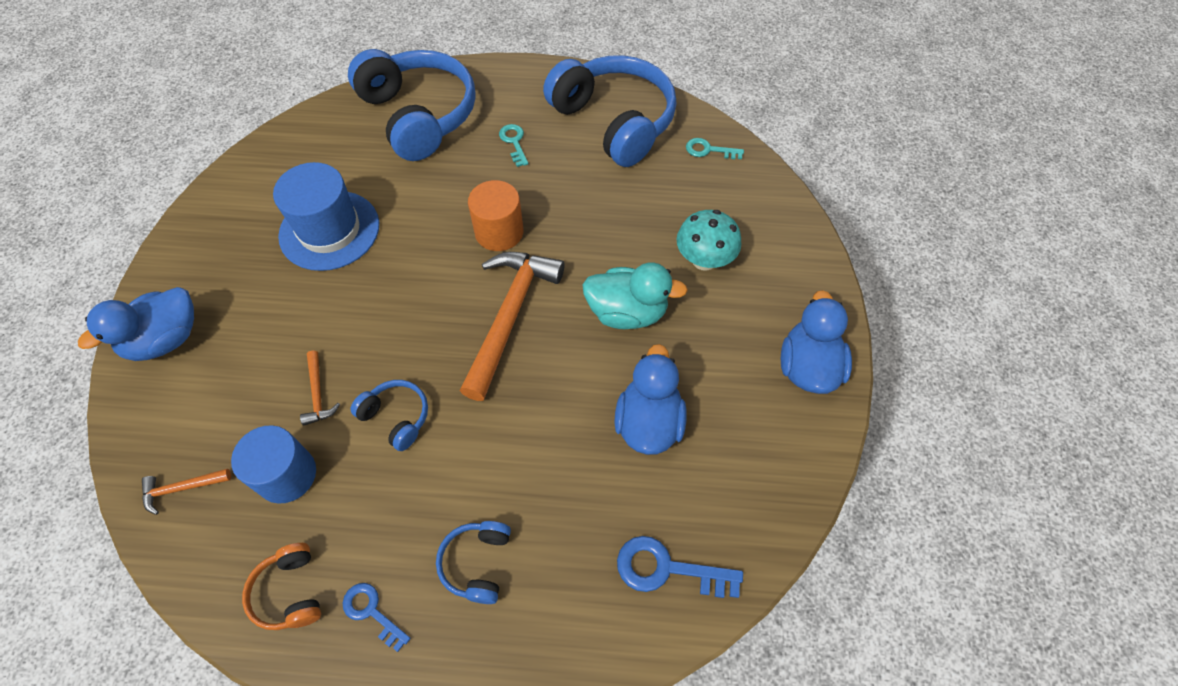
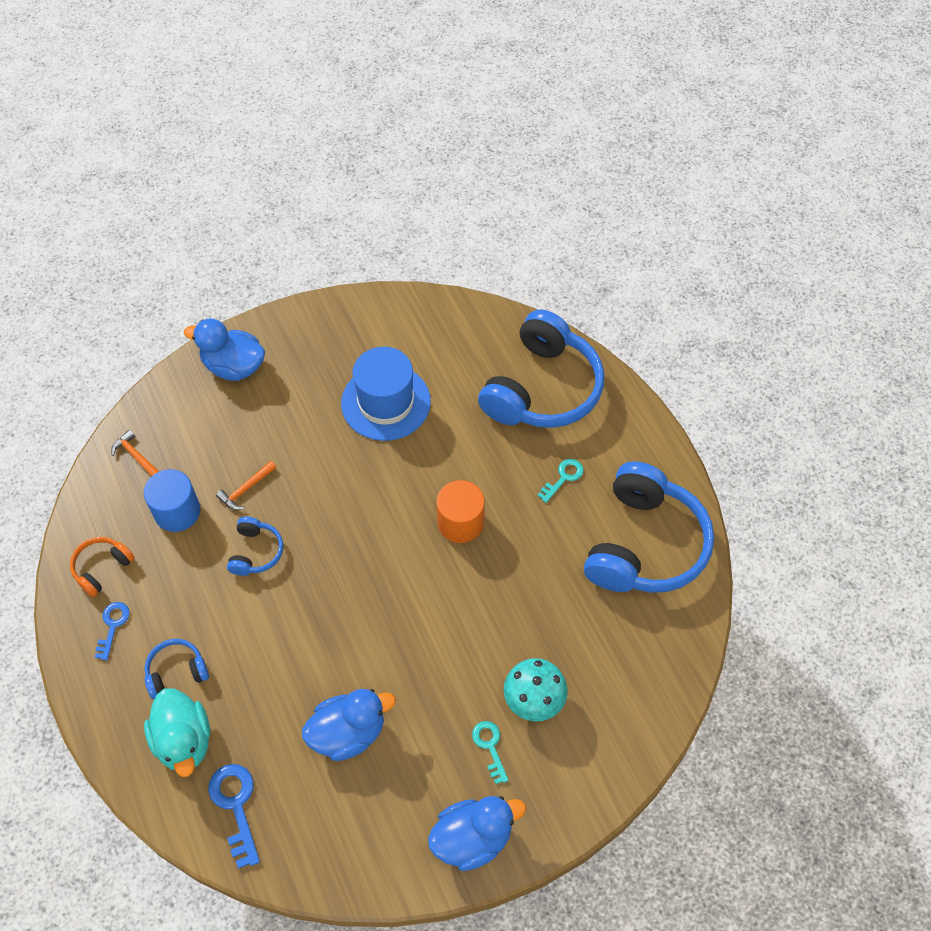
camera: 60 degrees right, 0 degrees up
(509, 316) = (384, 578): orange hammer -> none
(627, 312) = (441, 664): turquoise duck -> turquoise duck (184, 741)
(709, 150) = (666, 644): turquoise key -> turquoise key (490, 747)

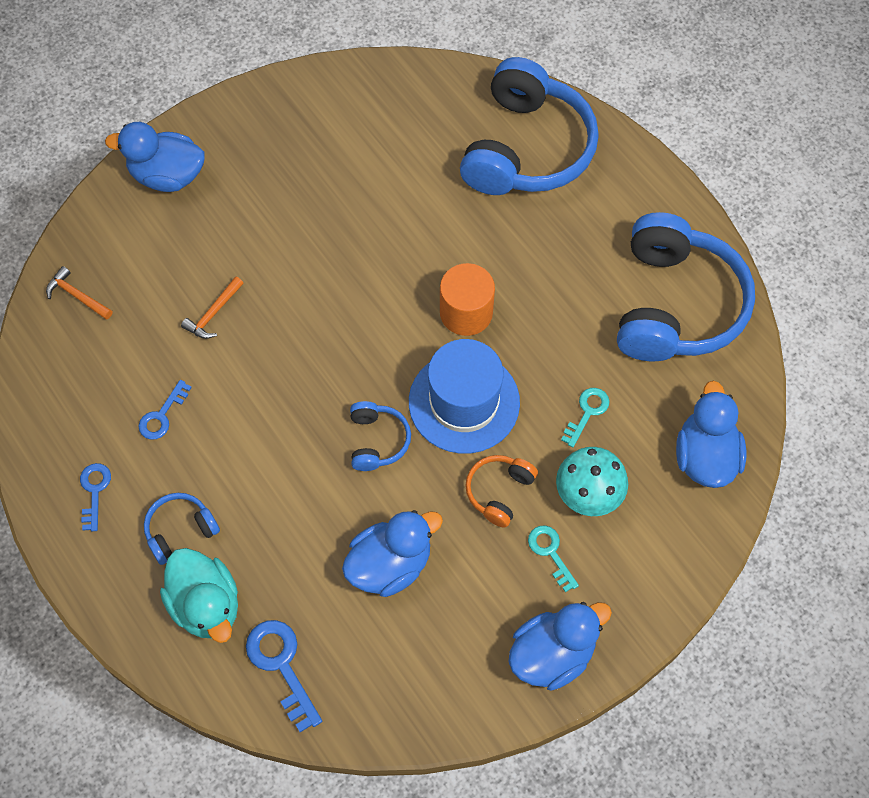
camera: 10 degrees left, 5 degrees up
(102, 568) = (67, 428): orange headphones -> orange headphones (499, 492)
(177, 511) = (139, 351): blue cylinder -> none
(184, 570) = (162, 415): none -> blue key
(255, 552) = (240, 382): blue headphones -> blue headphones (377, 441)
(386, 402) = (352, 191): blue hat -> blue hat (464, 402)
(563, 478) = (570, 245): turquoise key -> turquoise key (587, 413)
(644, 683) = (705, 456): none -> blue duck

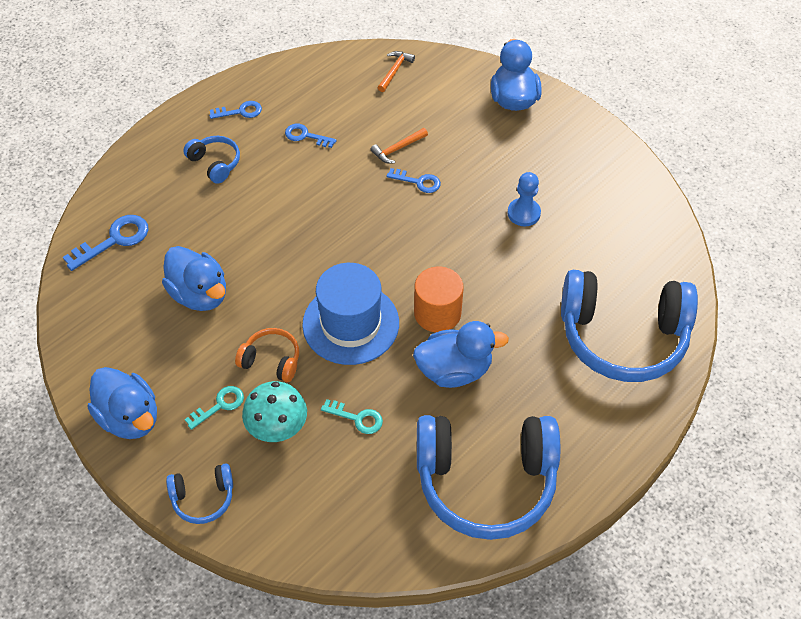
camera: 80 degrees right, 10 degrees down
(206, 605) = (159, 188): turquoise duck -> none
(213, 313) = (397, 149): orange hammer -> orange hammer turned 60 degrees counterclockwise
(272, 300) = (418, 182): none -> blue key
(345, 202) = (523, 213): none -> blue pawn
(377, 441) = (305, 269): blue headphones -> blue headphones (203, 497)
(705, 456) = (328, 522): blue duck -> blue duck (454, 370)

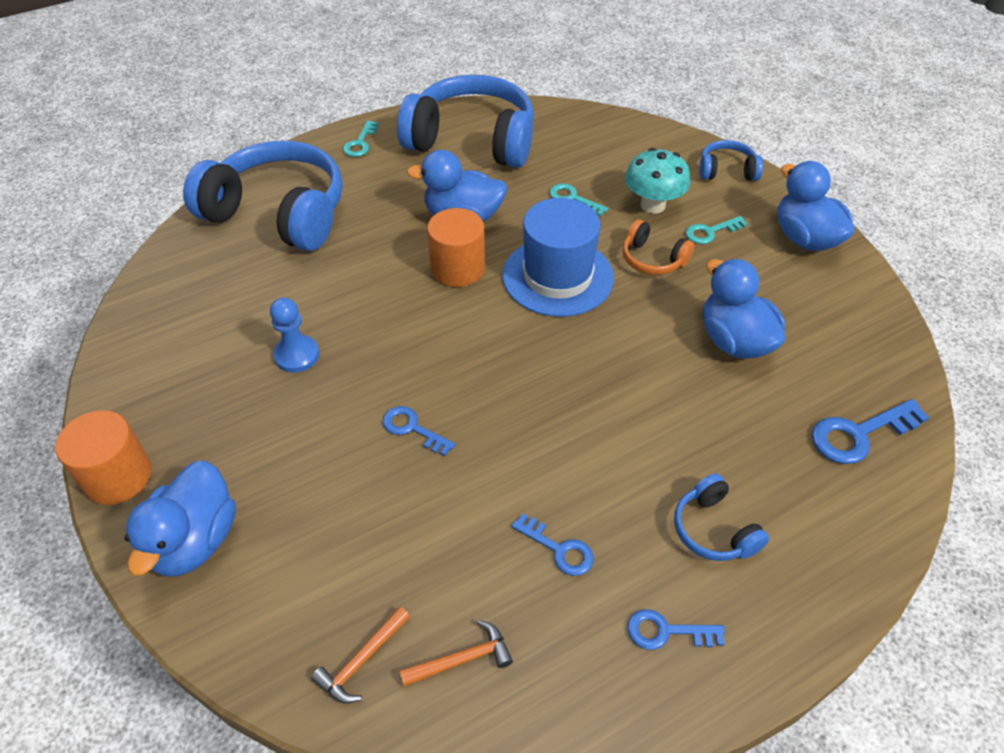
camera: 165 degrees left, 5 degrees down
(397, 149) = (420, 489): orange hammer -> orange hammer (462, 659)
(583, 119) = (117, 476): none -> orange cylinder
(601, 447) = (360, 143): none -> turquoise key

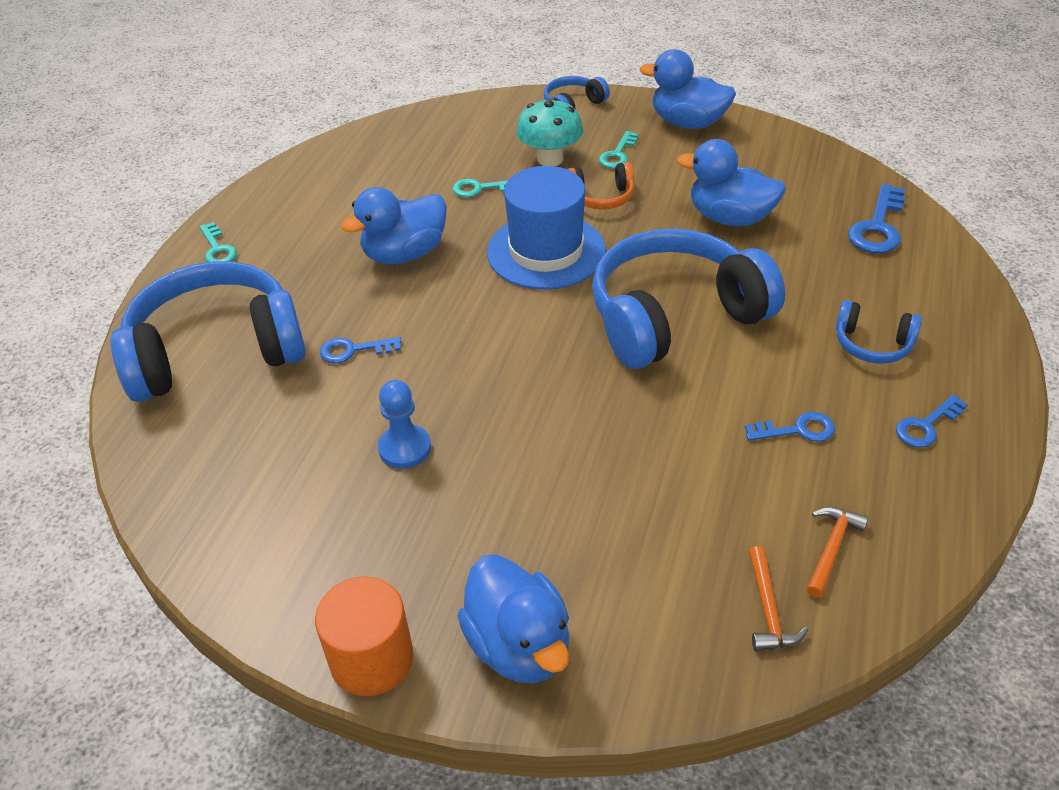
camera: 40 degrees left, 5 degrees down
(412, 429) = (583, 431): blue key -> blue key (354, 350)
(458, 268) = (455, 294): orange cylinder -> none
(472, 140) = (328, 191): blue headphones -> blue headphones (675, 317)

